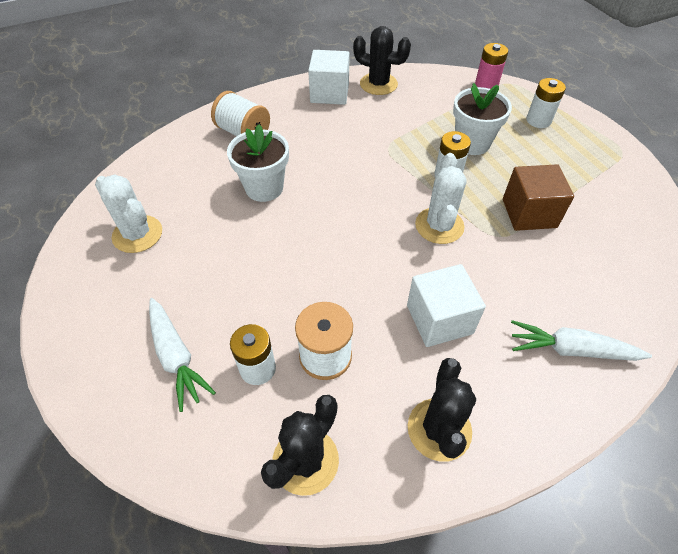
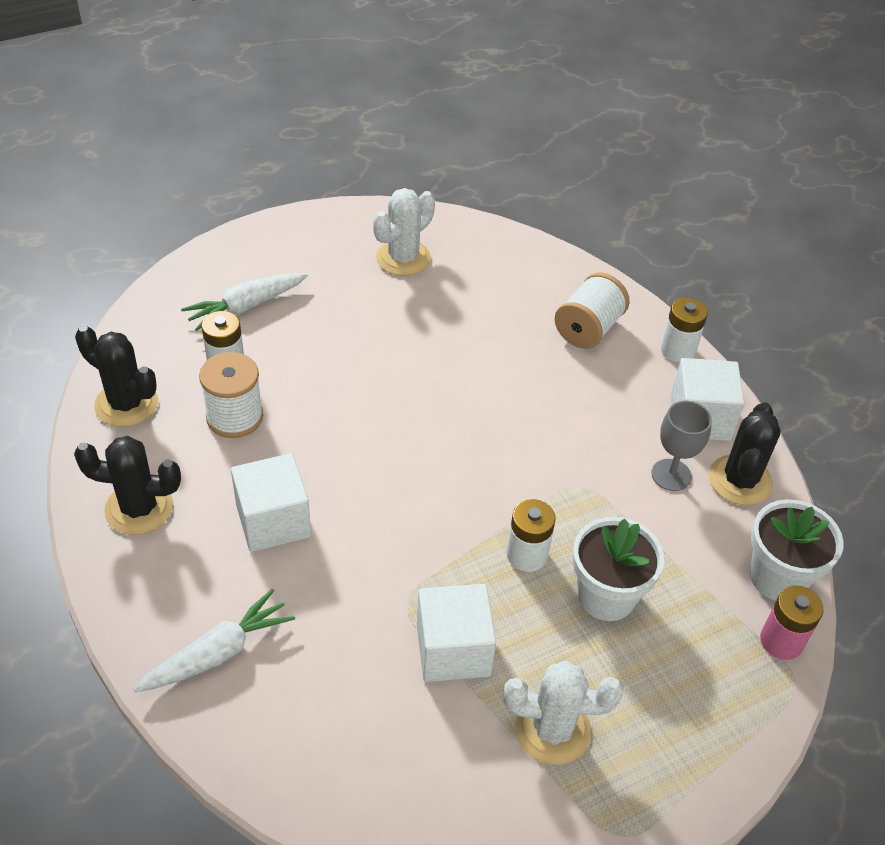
camera: 85 degrees right, 5 degrees down
(264, 188) = (483, 355): white flower pot -> white flower pot (778, 577)
(376, 109) = (671, 475): none -> grey goblet
(439, 226) = (424, 535): white cactus -> white cactus (552, 729)
(529, 213) = (453, 650): brown cube -> white cube
(538, 120) = (686, 709): white battery -> white battery (678, 350)
(571, 350) = (218, 653): white carrot -> white carrot turned 45 degrees clockwise

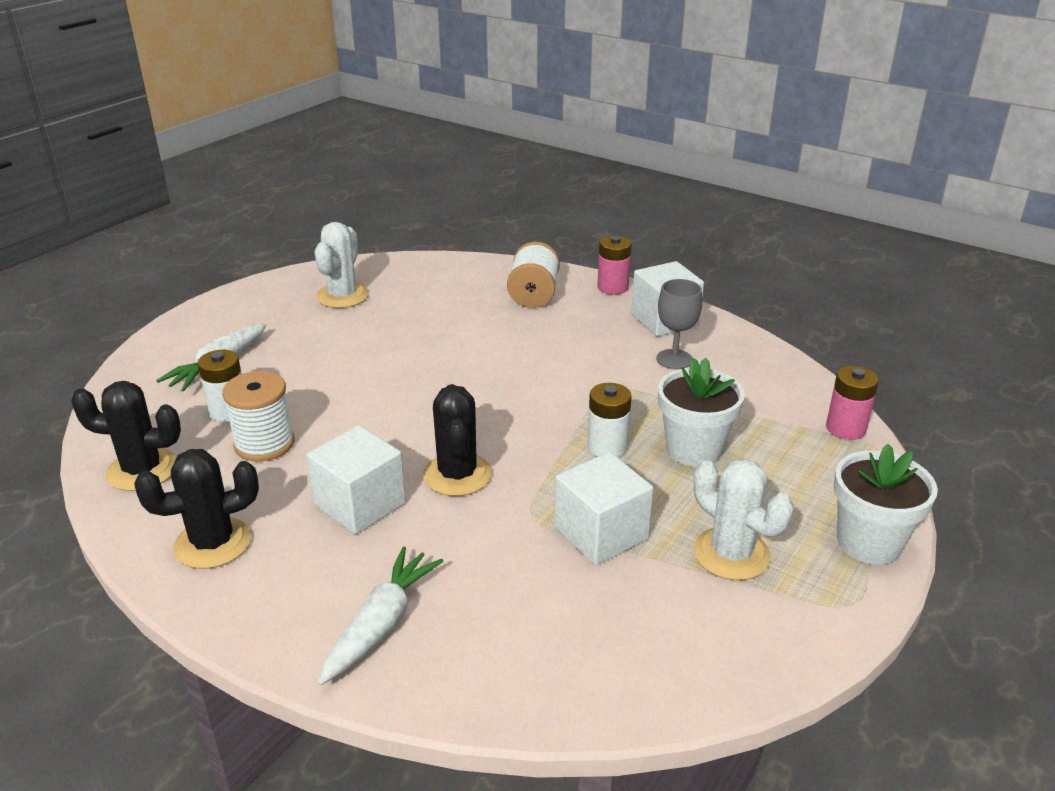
camera: 25 degrees left, 15 degrees down
(552, 729) = (731, 554): white cactus -> white cactus turned 75 degrees clockwise
(678, 350) = (612, 287): white battery -> pink battery
(740, 480) = (726, 346): black cactus -> black cactus (457, 475)
(778, 577) = (807, 392): white flower pot -> white flower pot (869, 543)

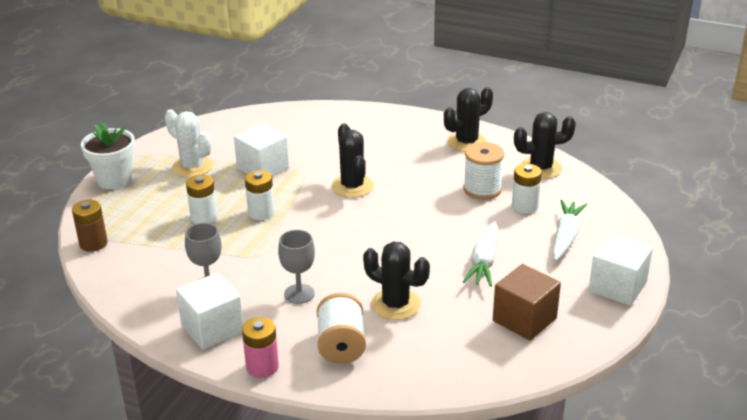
camera: 170 degrees right, 0 degrees up
(342, 296) = (524, 319): white cactus -> brown cube
(360, 504) = (401, 166): white cube -> white cube (617, 287)
(381, 624) = (362, 125): white carrot -> white carrot (484, 262)
(465, 321) = (395, 304): none -> black cactus
(568, 341) = (299, 294): none -> grey goblet
(693, 449) = (204, 217): white flower pot -> white battery
(845, 428) = (93, 243): pink battery -> brown battery

